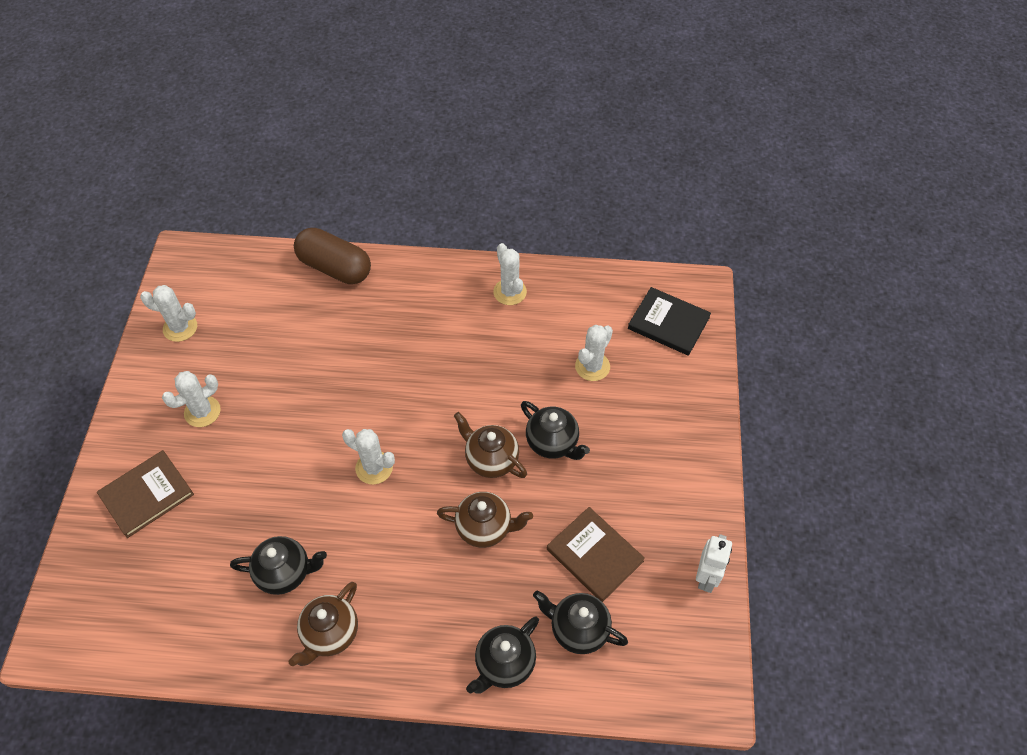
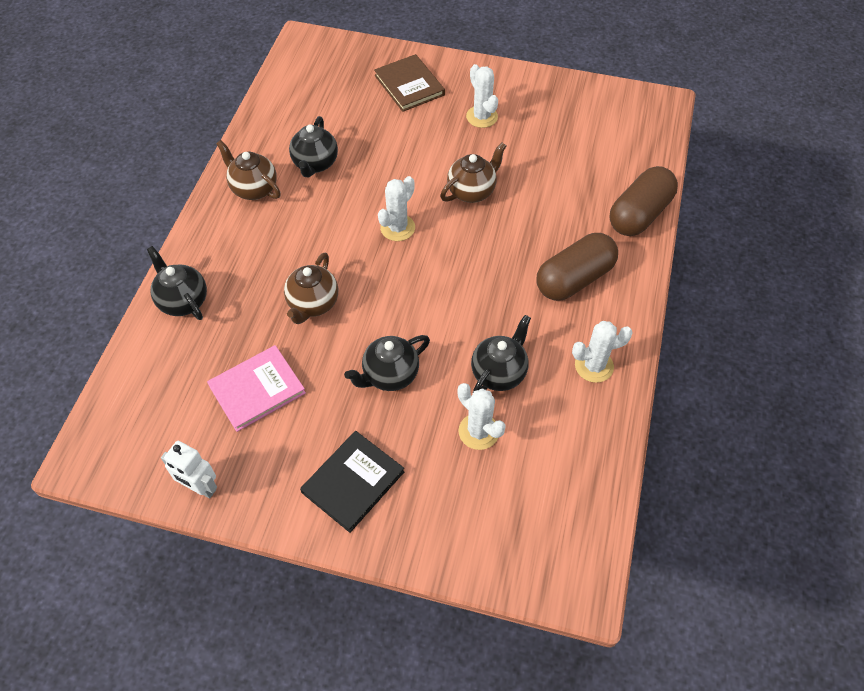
camera: 100 degrees right, 0 degrees up
(180, 328) = (574, 103): white cactus -> none
(419, 312) = (574, 279): none -> brown capsule
(491, 459) = (383, 318): brown teapot -> brown teapot (472, 191)
(578, 629) = (191, 362): black teapot -> black teapot (499, 373)
(594, 555) = (257, 389): brown book -> pink book
(668, 323) = (529, 531): black book -> black book (353, 482)

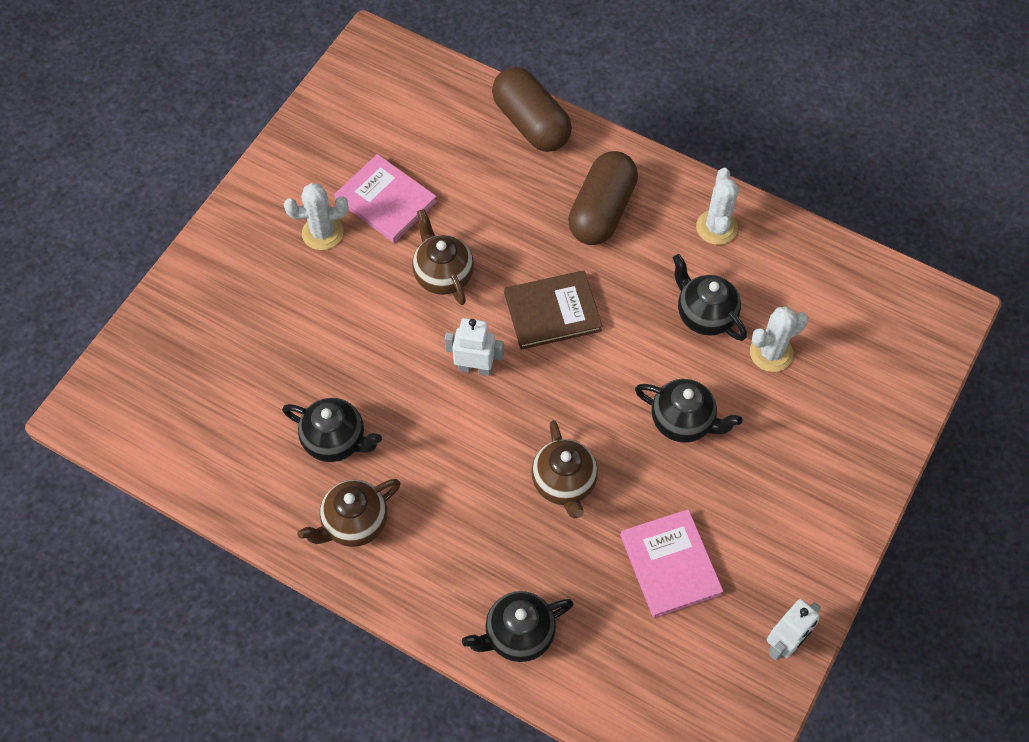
camera: 75 degrees left, 5 degrees up
(313, 304) = (564, 483): brown teapot -> brown teapot turned 45 degrees clockwise
(353, 482) = (806, 485): black book -> none
(390, 375) = (683, 421): black teapot -> black teapot turned 45 degrees counterclockwise
(397, 228) = (475, 368): white cactus -> white robot
(409, 85) = (232, 300): brown book -> brown book (552, 312)
(524, 144) = (385, 201): none -> pink book
(574, 279) = (602, 211): brown capsule -> brown capsule turned 45 degrees clockwise

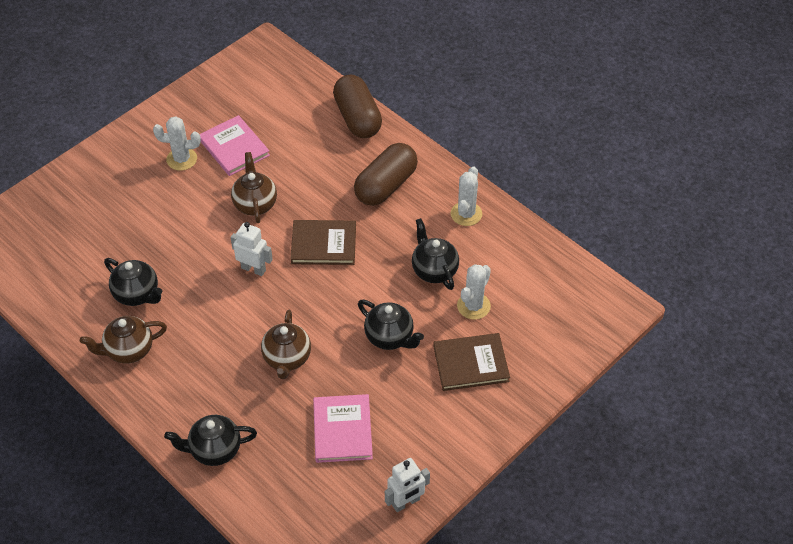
camera: 15 degrees right, 10 degrees down
(771, 353) = (473, 306): white cactus -> white cactus turned 45 degrees counterclockwise
(796, 433) = (471, 363): none -> brown book

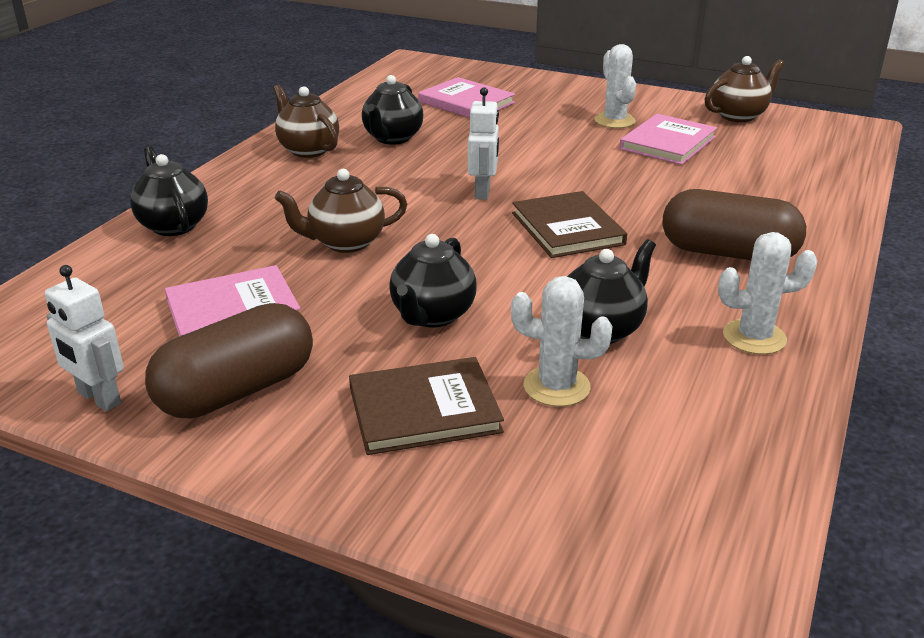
camera: 70 degrees right, 20 degrees down
(94, 230) = (466, 102): none -> pink book
(255, 204) = (591, 172): brown teapot -> brown teapot (738, 116)
(357, 118) = (827, 207): brown capsule -> brown capsule (237, 391)
(471, 363) = (424, 410): brown book -> brown book turned 75 degrees counterclockwise

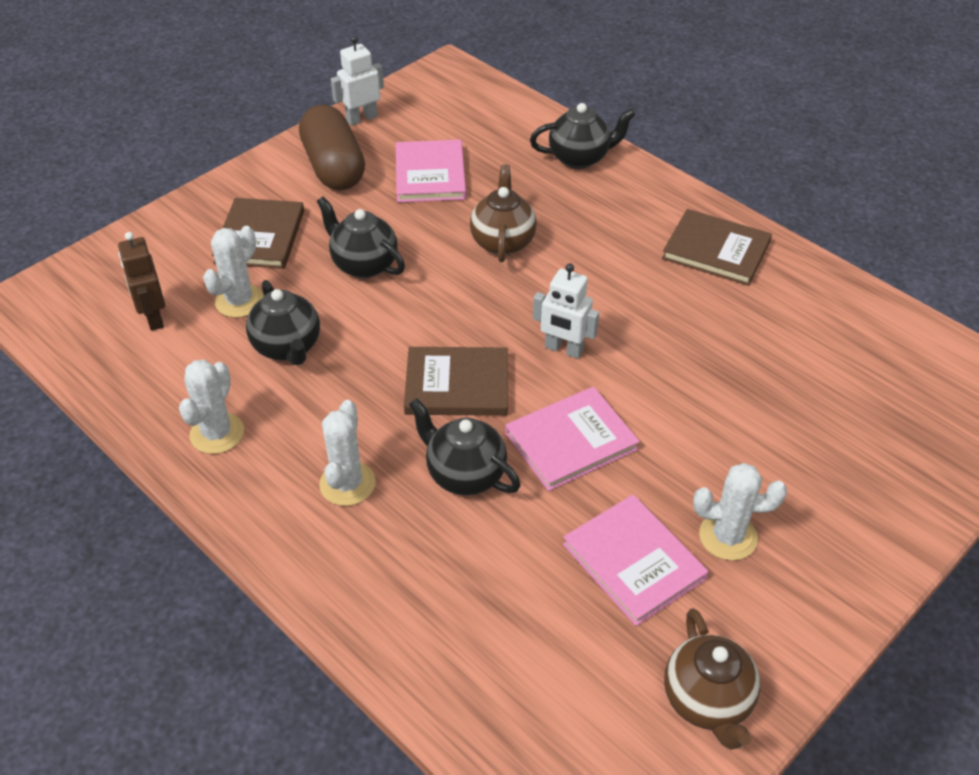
camera: 110 degrees right, 15 degrees up
(308, 150) = (716, 250): brown teapot -> brown book
(392, 138) = (729, 315): black teapot -> black teapot (465, 474)
(466, 102) = (834, 406): pink book -> pink book (571, 441)
(640, 449) = (153, 317): none -> brown robot
(728, 253) = (347, 484): brown capsule -> white cactus

